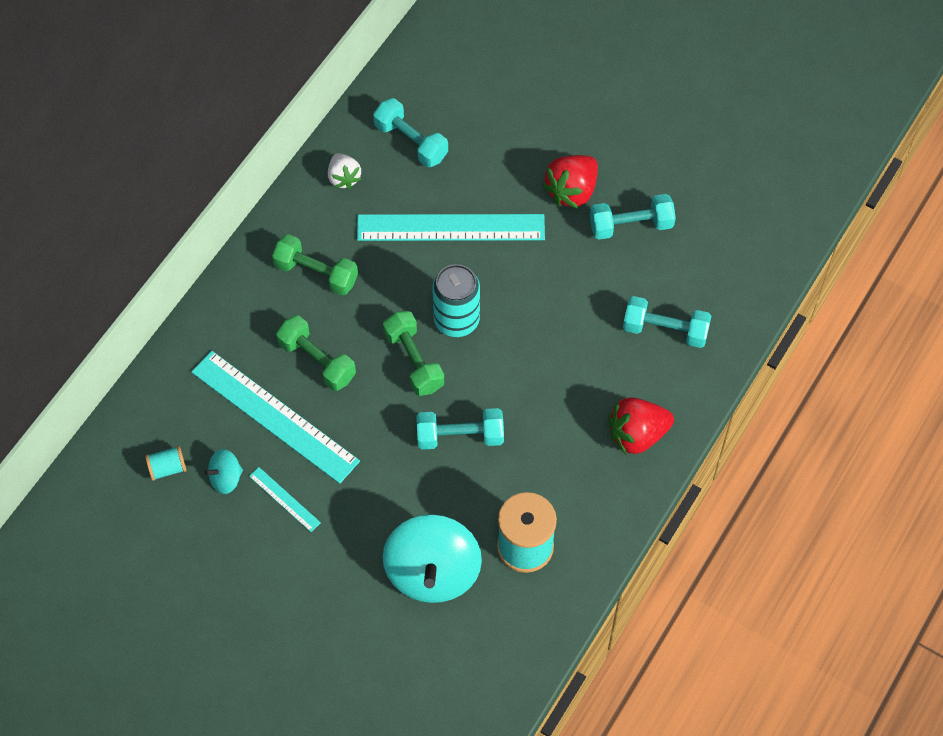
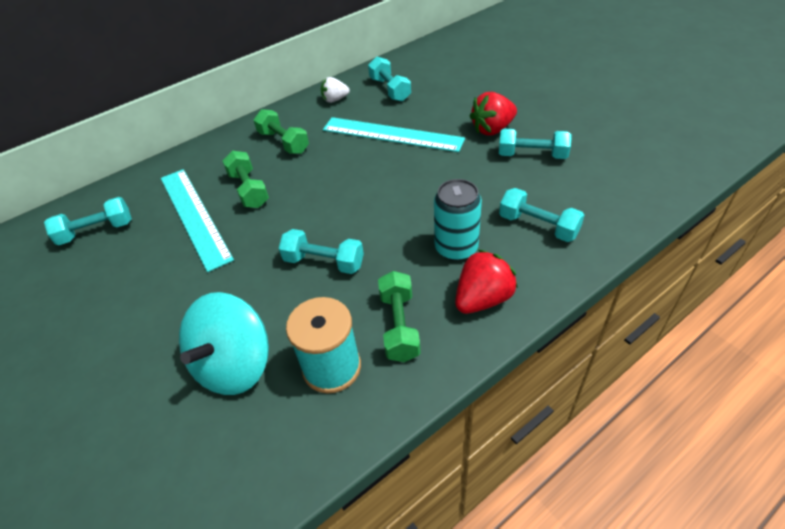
camera: 25 degrees right, 15 degrees down
(167, 468) = (96, 231): turquoise spool -> turquoise dumbbell
(226, 478) = (129, 247): turquoise spinning top -> none
(284, 499) = (158, 272): turquoise ruler -> none
(344, 178) = (335, 100): white strawberry -> white strawberry turned 75 degrees clockwise
(414, 361) = (318, 204): green dumbbell -> green dumbbell (399, 326)
(456, 320) = (366, 186): turquoise can -> turquoise can (456, 248)
(637, 435) = (483, 299): red strawberry -> red strawberry turned 135 degrees clockwise

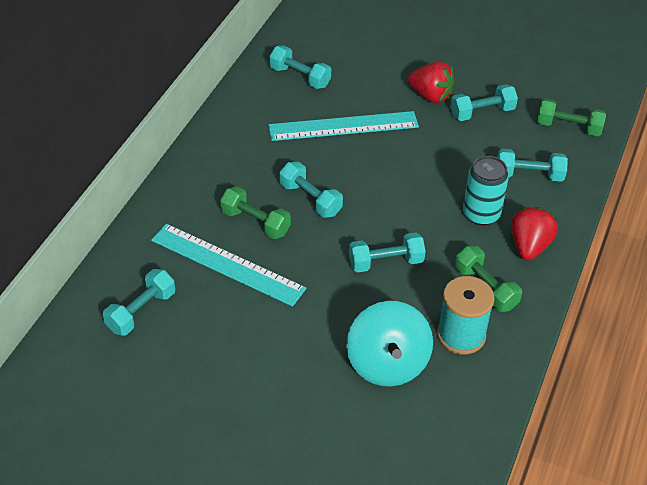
camera: 35 degrees left, 0 degrees up
(284, 142) = (243, 165): green dumbbell -> green dumbbell (568, 127)
(310, 185) = (310, 199): none -> turquoise dumbbell
(335, 100) = (252, 103): white strawberry -> none
(492, 129) = (431, 96): red strawberry -> red strawberry turned 90 degrees counterclockwise

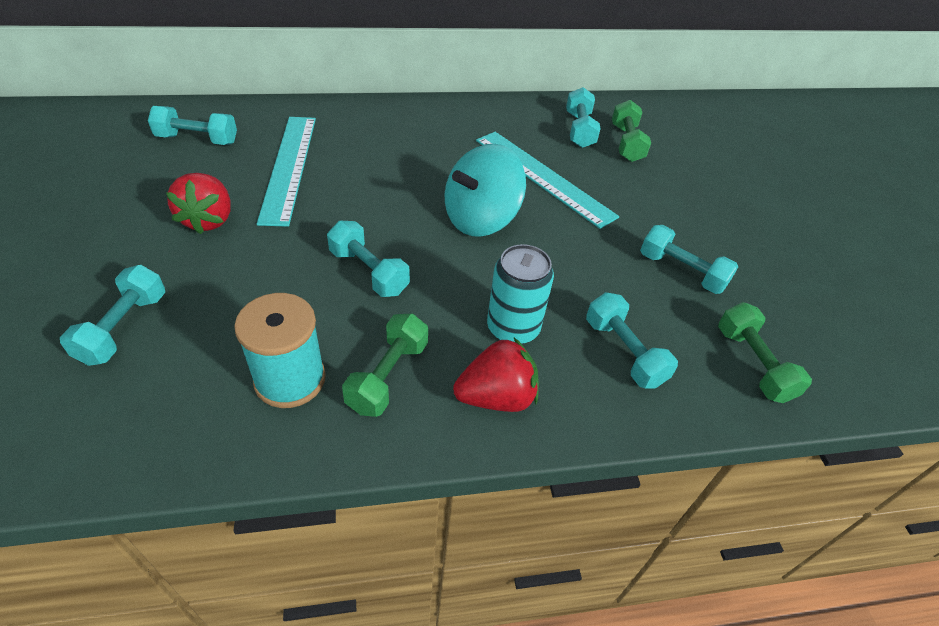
camera: 55 degrees right, 0 degrees up
(255, 222) = (357, 166): green dumbbell -> green dumbbell (626, 143)
(310, 199) = (419, 189): turquoise dumbbell -> turquoise dumbbell (124, 328)
(387, 363) = (208, 326): turquoise spinning top -> turquoise spinning top (480, 219)
(431, 96) = (658, 222): red strawberry -> red strawberry (208, 220)

